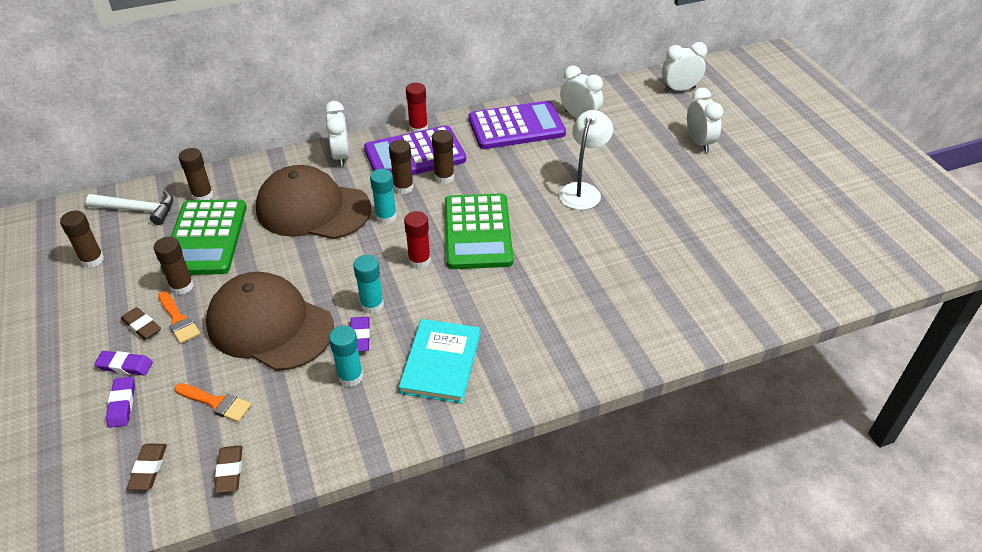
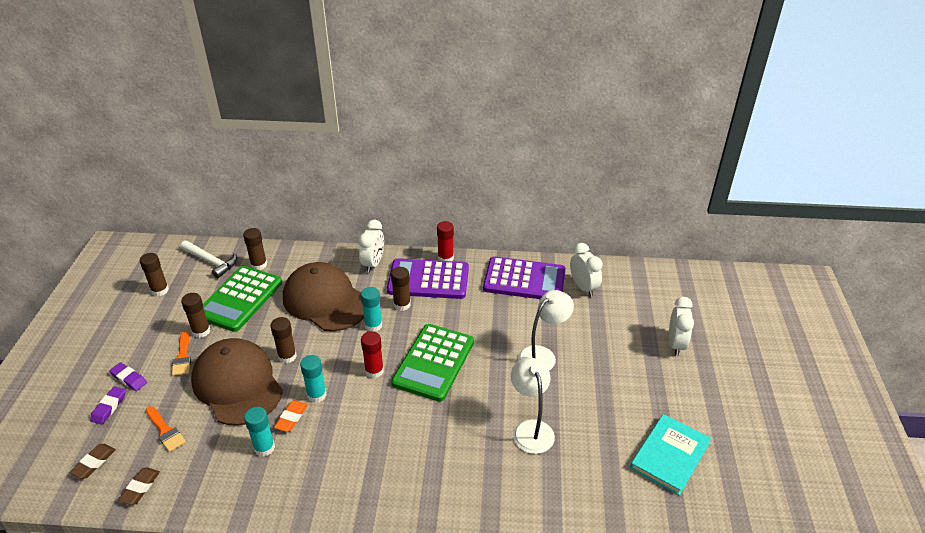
camera: 25 degrees right, 5 degrees down
(142, 326) = (157, 352): brown eraser -> none
(360, 337) = (291, 418): purple eraser -> orange eraser
(440, 363) = (334, 463): turquoise book -> turquoise book (669, 455)
(444, 177) = (438, 306): brown glue stick -> brown glue stick (287, 356)
(617, 260) = (530, 429): none -> white lamp
(679, 89) = (690, 288): white clock -> none

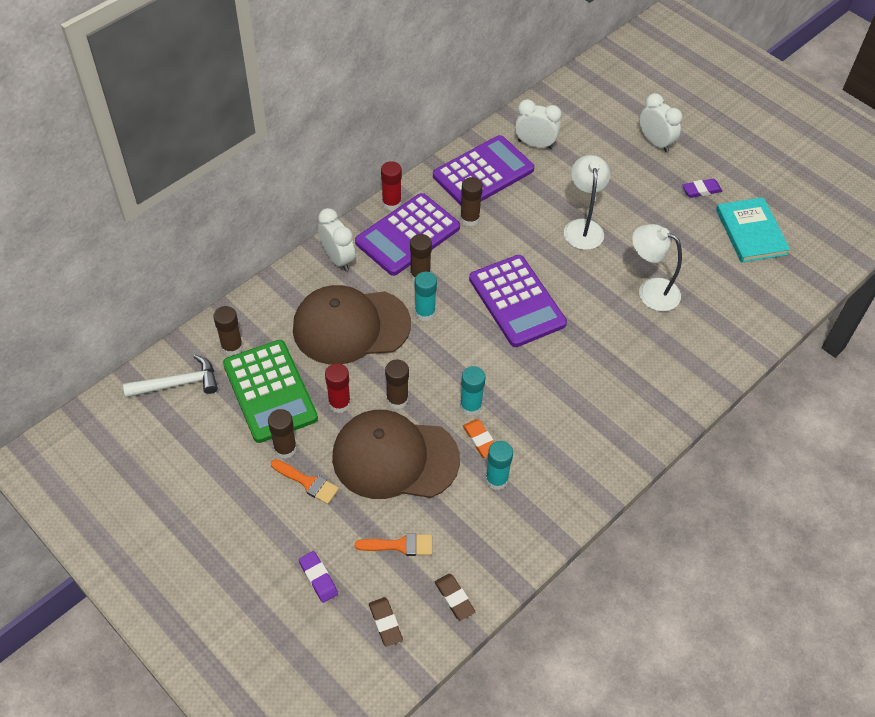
camera: 50 degrees left, 15 degrees up
(129, 378) = (292, 543): purple eraser -> purple eraser (701, 190)
(160, 290) = (175, 452): brown glue stick -> brown glue stick (469, 219)
(374, 371) = (484, 348): red glue stick -> red glue stick (339, 403)
(434, 362) = (517, 301): green calculator -> purple calculator

